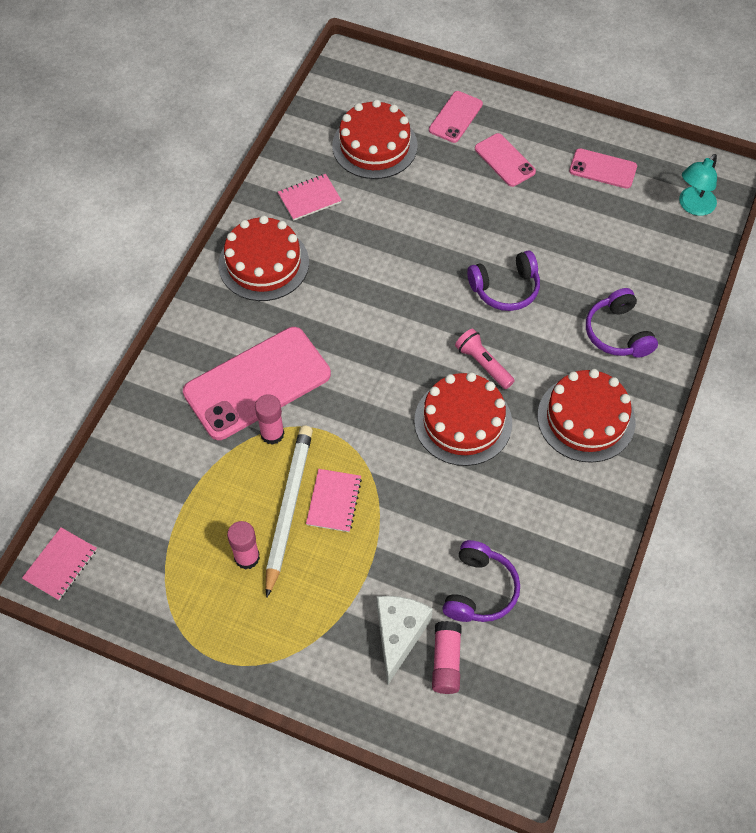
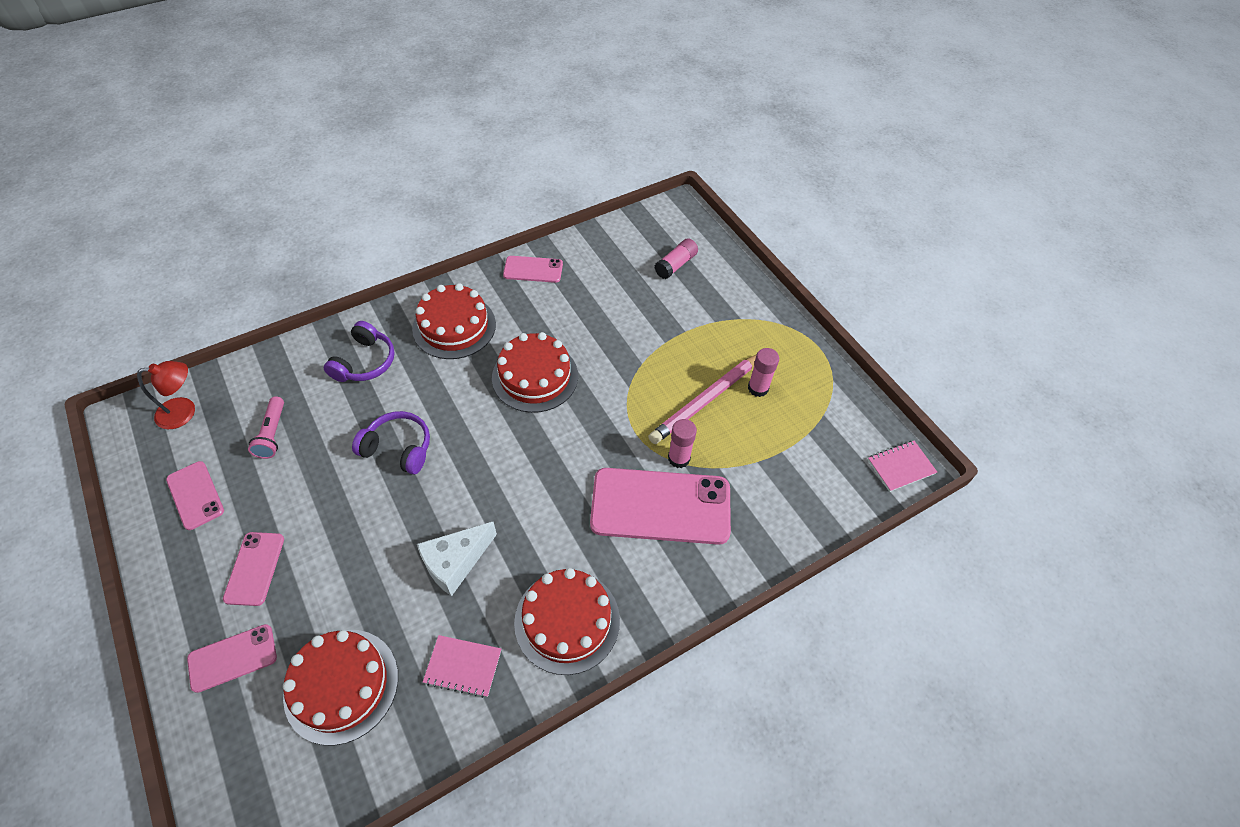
camera: 145 degrees left, 5 degrees down
(289, 507) = (705, 400): white pencil -> pink pencil
(334, 501) = (670, 385): pink notebook -> none
(399, 635) = (692, 291): white cheese -> white cheese (455, 562)
(479, 590) = (623, 283): purple headphones -> none
(483, 364) = (479, 404): pink flashlight -> pink flashlight (272, 434)
(585, 538) = (533, 269): none -> pink phone
(693, 206) = (184, 412): turquoise lamp -> red lamp

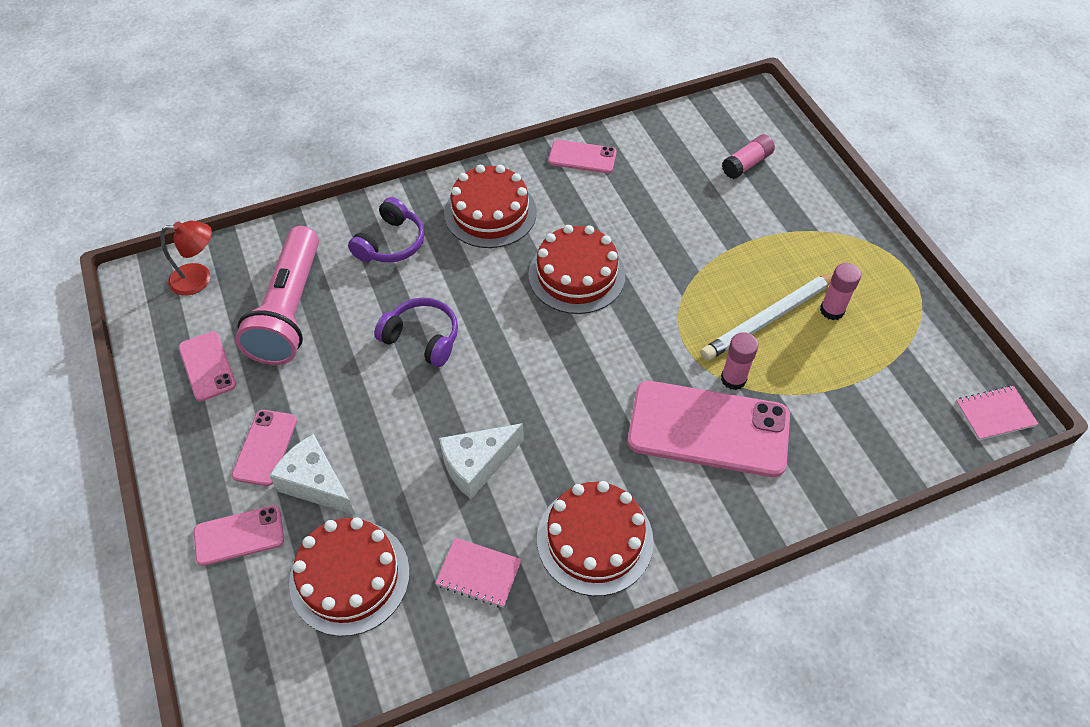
camera: 10 degrees right, 0 degrees up
(272, 434) = (289, 310): pink flashlight -> pink flashlight, size x2.13
(305, 598) = (316, 484): none -> white cheese
(705, 400) = (769, 318): pink pencil -> white pencil

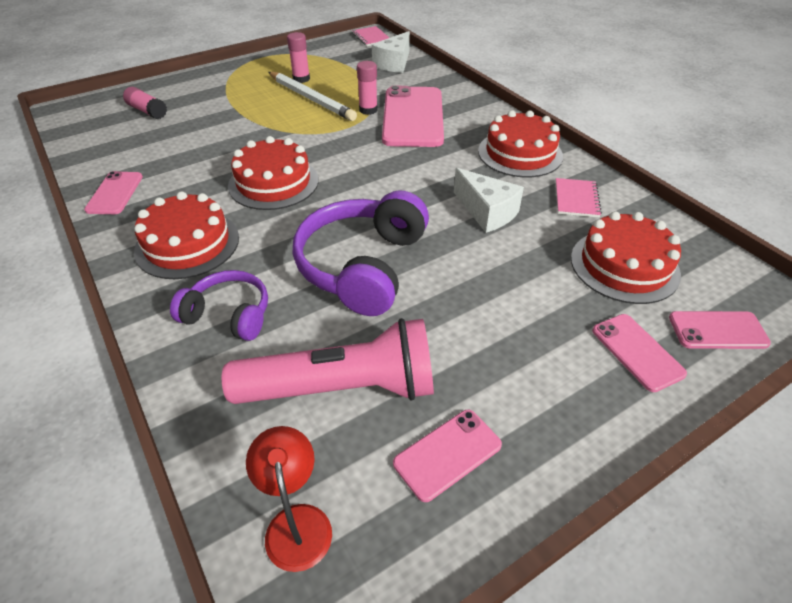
camera: 100 degrees left, 10 degrees down
(265, 447) = (533, 358): pink phone -> pink phone (717, 330)
(316, 484) = (553, 307): white cheese -> white cheese (394, 63)
(422, 338) = (362, 266): purple headphones -> purple headphones, size x1.71

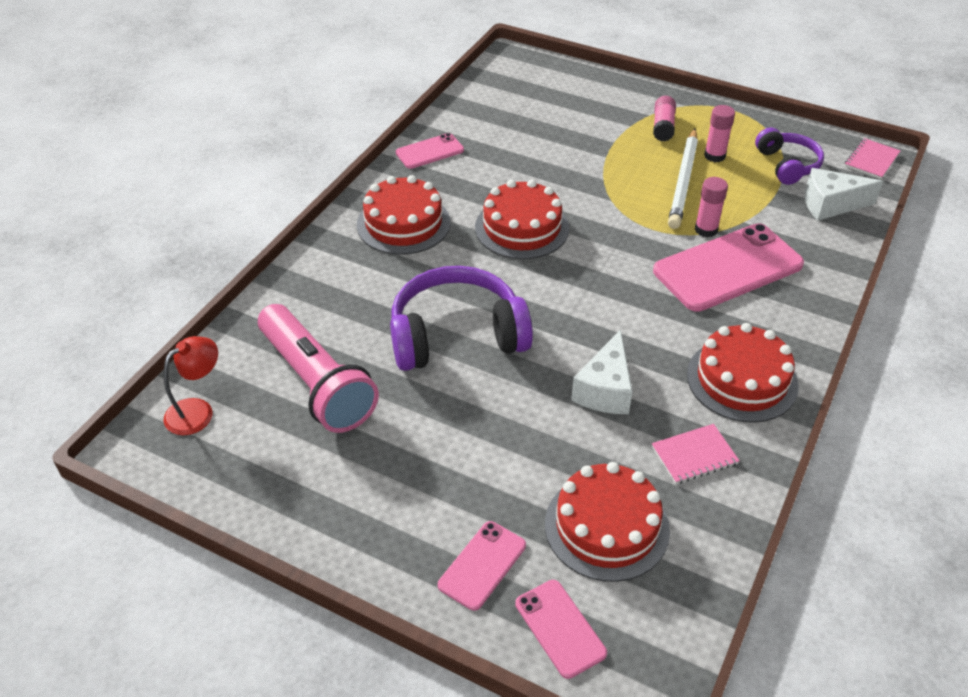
camera: 60 degrees right, 0 degrees up
(147, 111) = (554, 99): pink glue stick -> pink glue stick (663, 127)
(229, 314) = (346, 287): purple headphones -> purple headphones (787, 165)
(447, 454) = (292, 468): pink phone -> none

